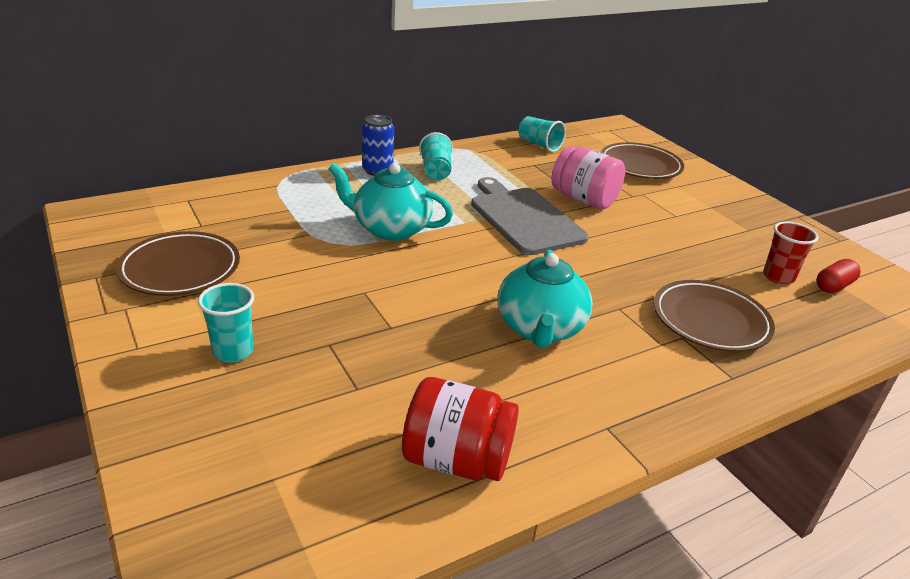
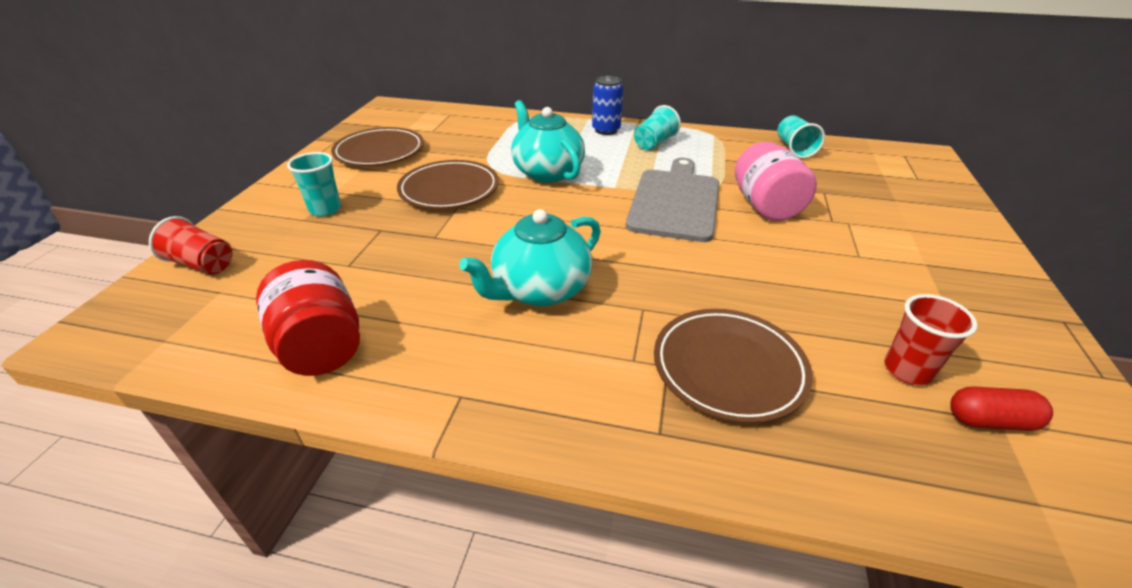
camera: 45 degrees right, 5 degrees up
(197, 468) = (202, 264): none -> red cup
(640, 165) = (891, 197): brown plate -> brown plate (449, 190)

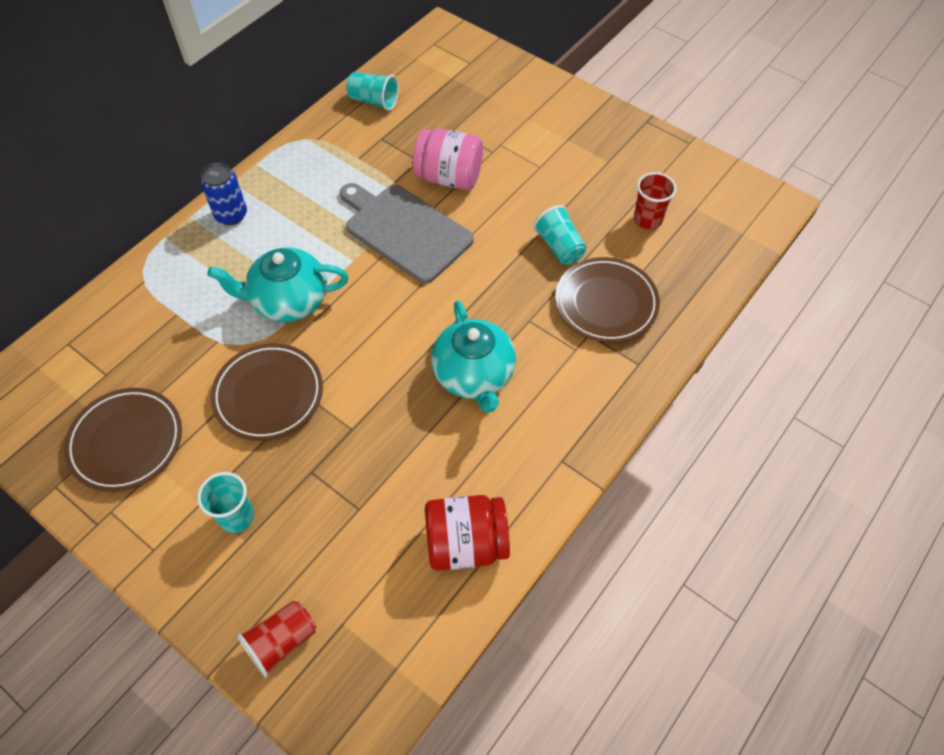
camera: 65 degrees left, 20 degrees up
(654, 143) = (289, 191): turquoise cup -> turquoise cup (559, 246)
(990, 421) = (694, 213): red capsule -> none

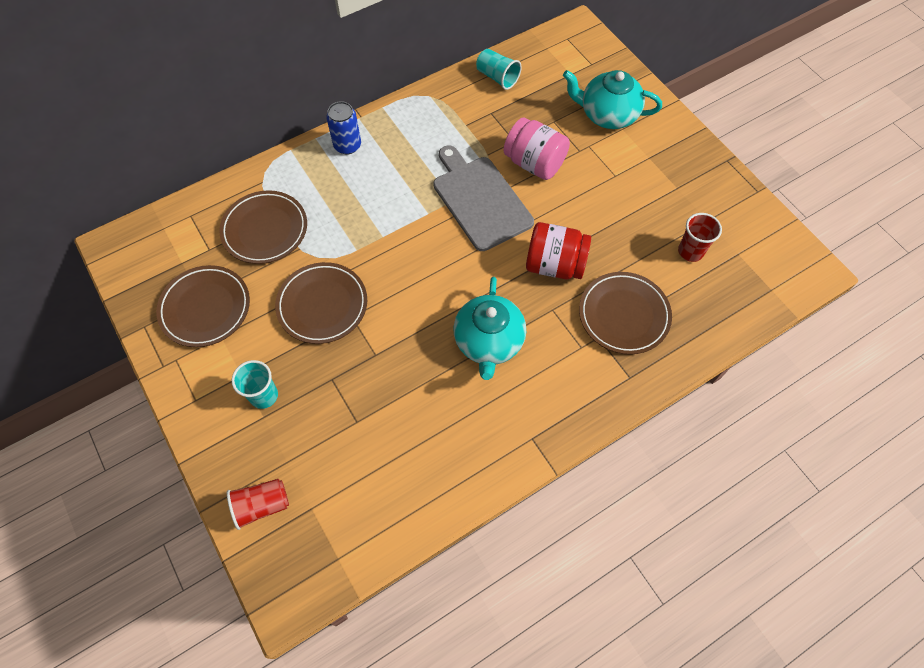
camera: 20 degrees right, 5 degrees up
(167, 333) = (265, 230): none -> brown plate
(288, 301) = (365, 232): turquoise teapot -> turquoise teapot (607, 115)
(466, 543) = (429, 479): red jar -> red jar (554, 265)
(559, 246) = (603, 252): turquoise cup -> none

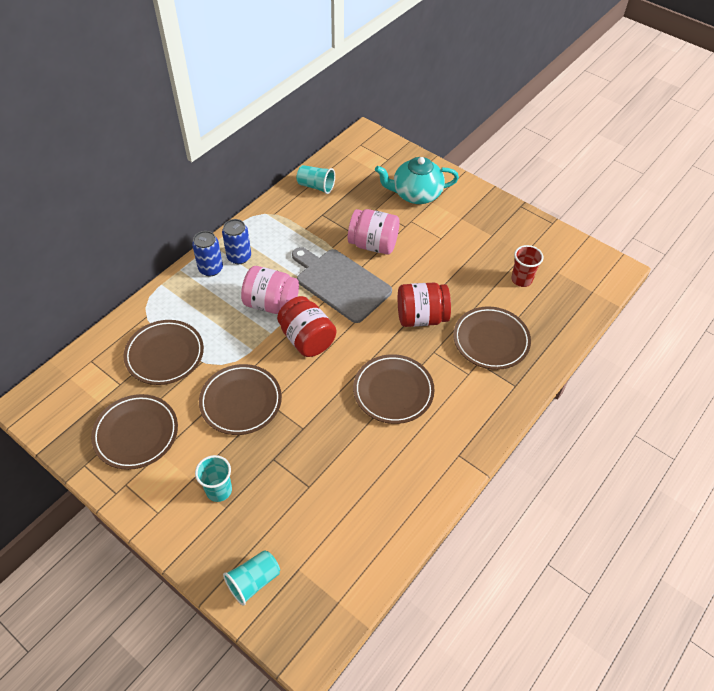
camera: 20 degrees left, 10 degrees down
(262, 505) = (253, 581): red cup -> turquoise cup
(382, 140) = (239, 257): none -> blue can
(396, 203) = (271, 304): none -> pink jar
(418, 254) = (307, 339): none -> red jar
(488, 342) = (393, 391): turquoise teapot -> brown plate

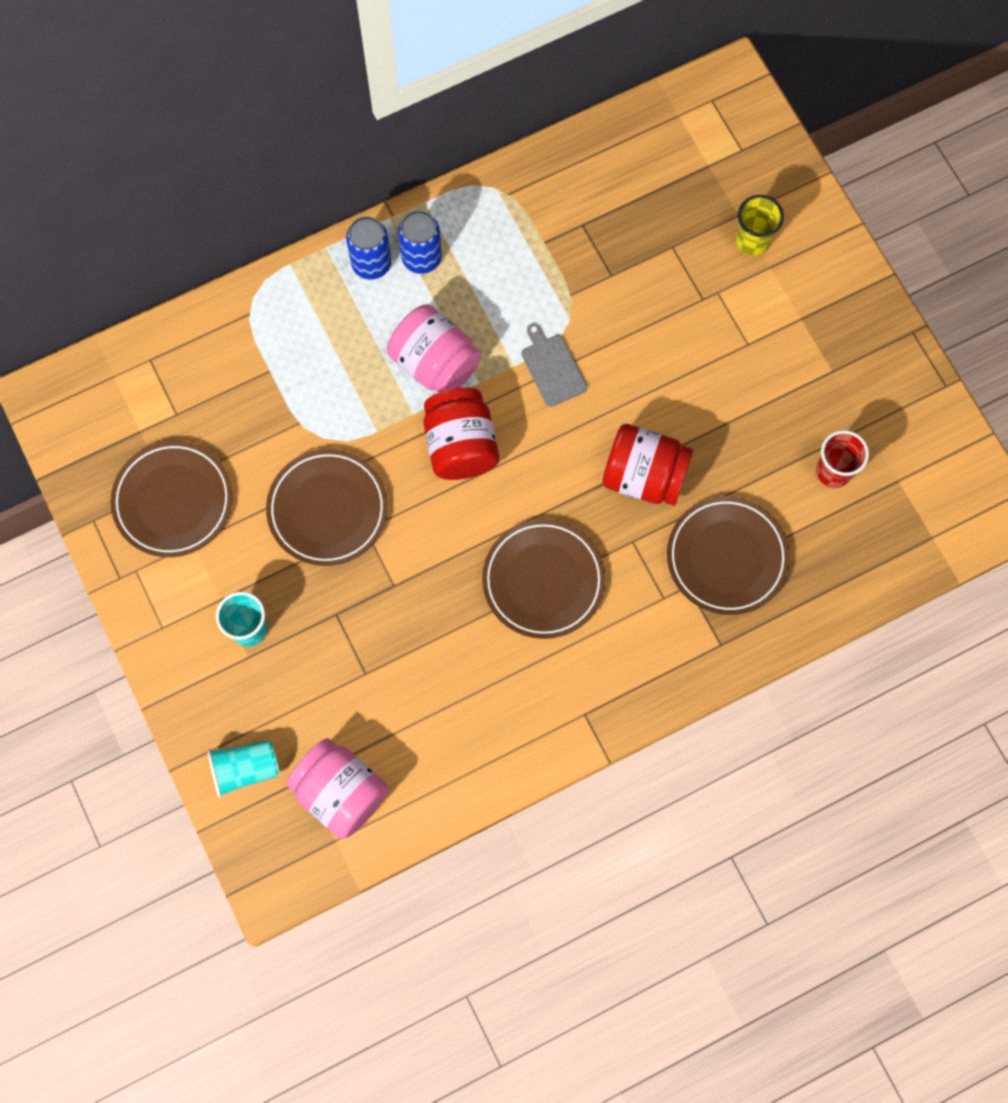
camera: 25 degrees right, 20 degrees up
(165, 355) = (252, 390): brown plate -> none
(316, 186) = (598, 163): turquoise cup -> none
(340, 283) = (552, 367): grey cutting board -> grey cutting board, size x0.49
(373, 244) = (635, 315): pink jar -> pink jar (340, 793)
(416, 194) = (752, 241): turquoise teapot -> yellow cup

